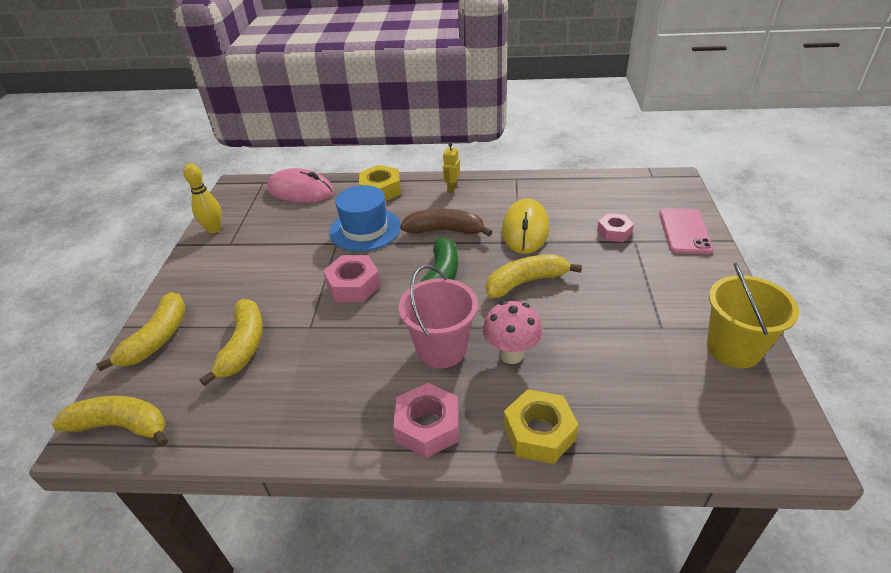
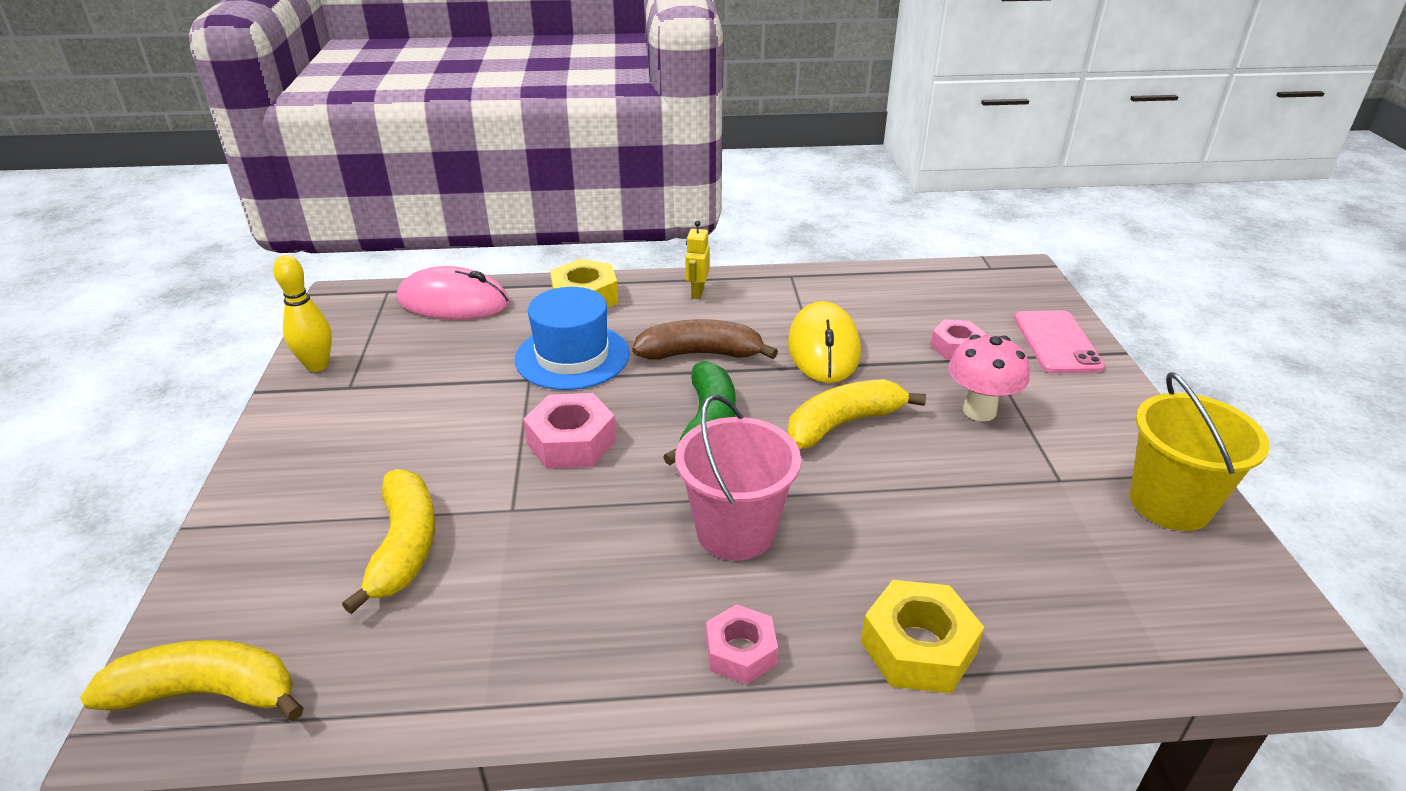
camera: 10 degrees left, 5 degrees down
(157, 338) = (248, 543): yellow banana -> none
(428, 426) = (741, 652): pink nut -> pink nut, size x0.66
(511, 354) = (846, 532): pink mushroom -> pink mushroom (979, 411)

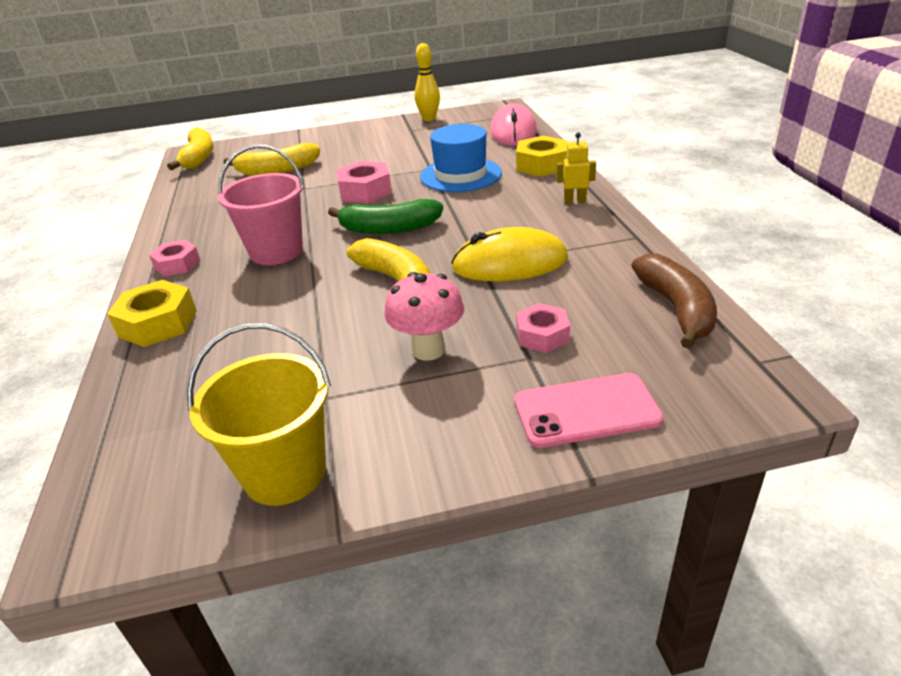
camera: 85 degrees right, 0 degrees up
(700, 354) = (480, 214): brown banana -> brown banana (676, 309)

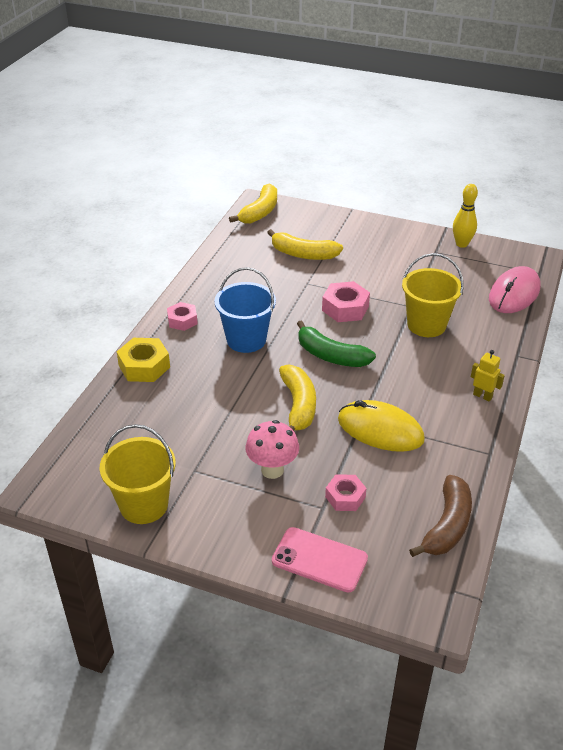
camera: 30 degrees right, 5 degrees up
(276, 251) = (246, 340): pink bucket -> blue bucket
(460, 175) = (426, 325): blue hat -> yellow bucket
(541, 165) = (497, 345): yellow nut -> none

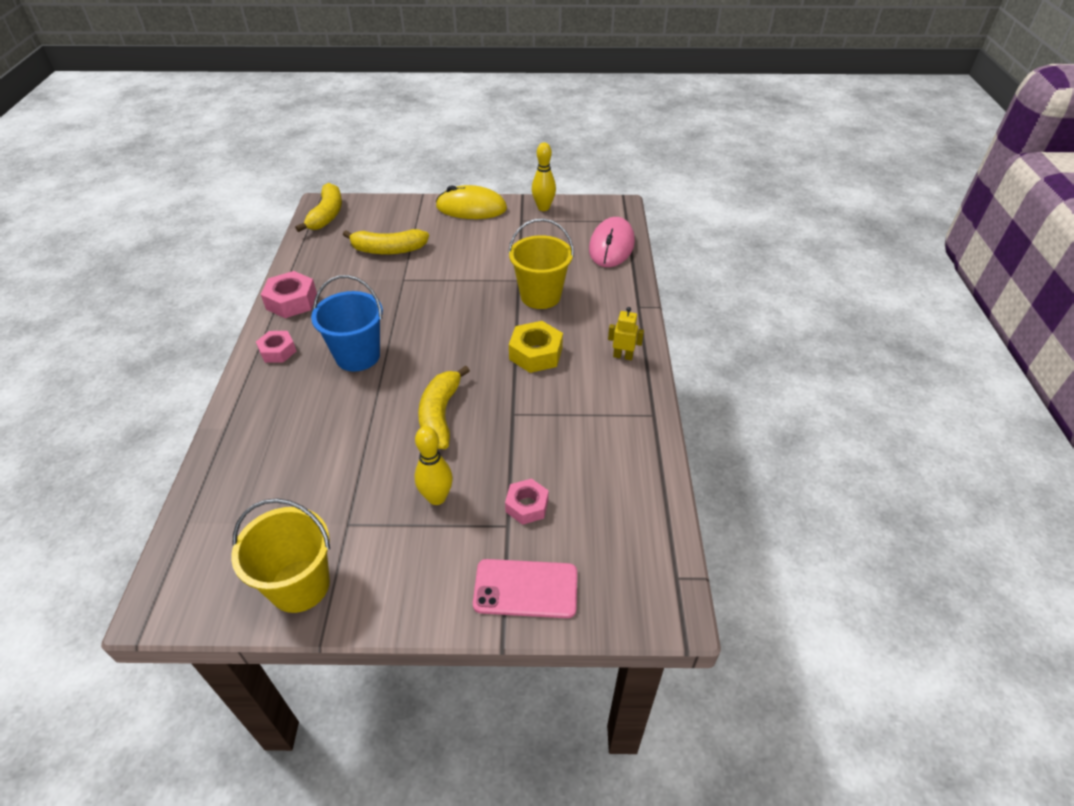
camera: 20 degrees left, 5 degrees up
(144, 366) = (249, 415): yellow nut -> yellow nut (536, 353)
(272, 470) = (437, 497): pink mushroom -> yellow bowling pin
(298, 405) = (440, 415): yellow banana -> yellow banana turned 150 degrees counterclockwise
(331, 356) = (455, 351): green banana -> none
(345, 308) = (452, 297): pink nut -> pink nut (291, 301)
(380, 430) = (536, 419): yellow mouse -> yellow mouse (471, 208)
(447, 525) = (643, 506): brown banana -> none

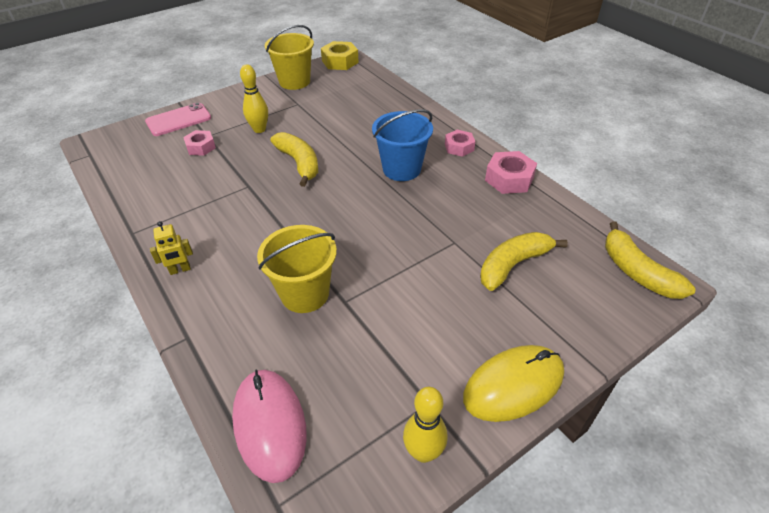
camera: 145 degrees right, 0 degrees up
(536, 353) = (264, 234): yellow nut -> yellow nut (340, 61)

